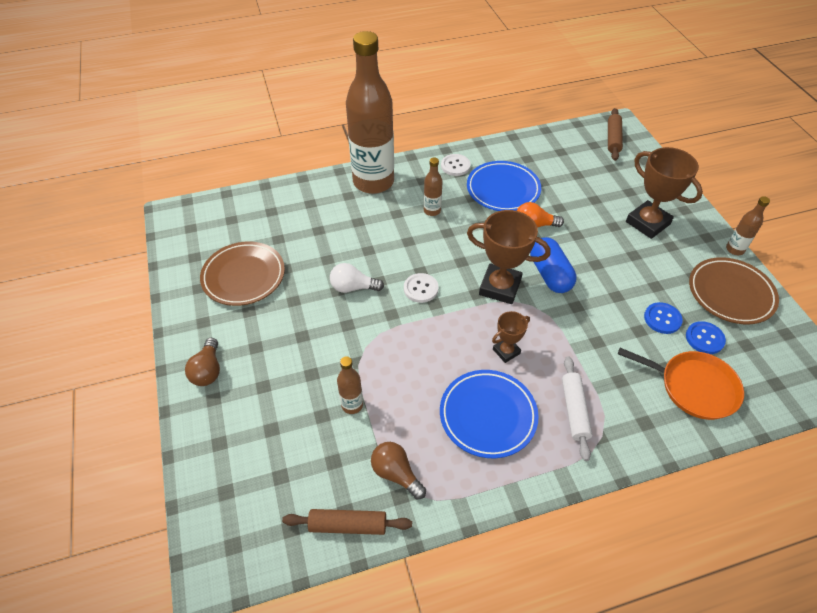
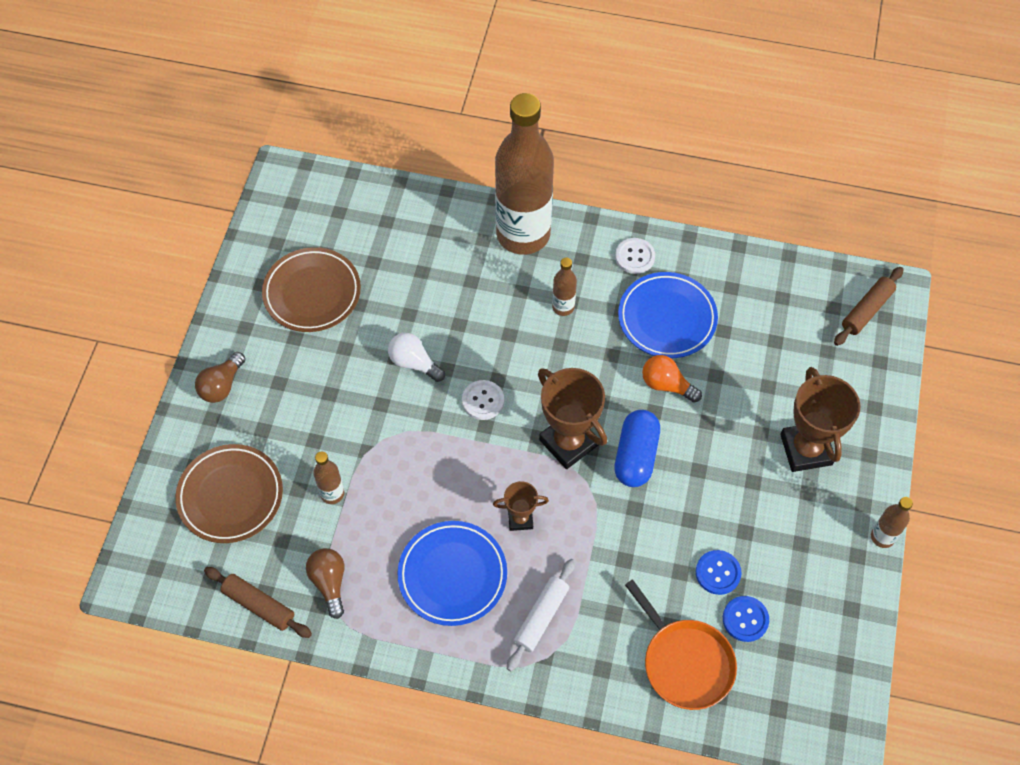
camera: 30 degrees right, 10 degrees up
(730, 294) = (824, 586): brown plate -> brown plate (230, 496)

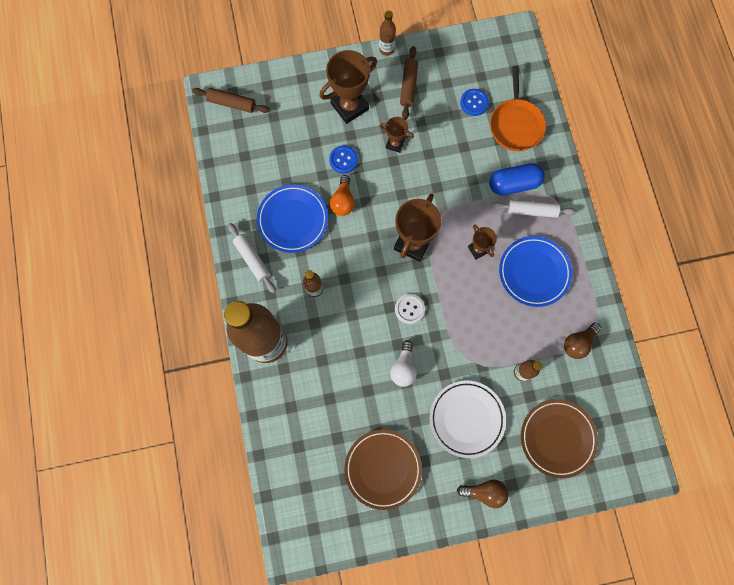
camera: 115 degrees left, 15 degrees up
(259, 605) = (614, 378): brown rolling pin -> brown rolling pin (408, 86)
(314, 404) = (466, 419): none -> white plate
(634, 257) = (252, 259): white button -> white rolling pin
(635, 455) = (402, 200): blue capsule -> blue capsule (514, 184)
(685, 662) = (515, 124): orange pan -> orange pan turned 150 degrees clockwise
(718, 573) = (454, 126): blue button -> blue button (343, 160)
(723, 483) = (395, 144): none -> brown trophy

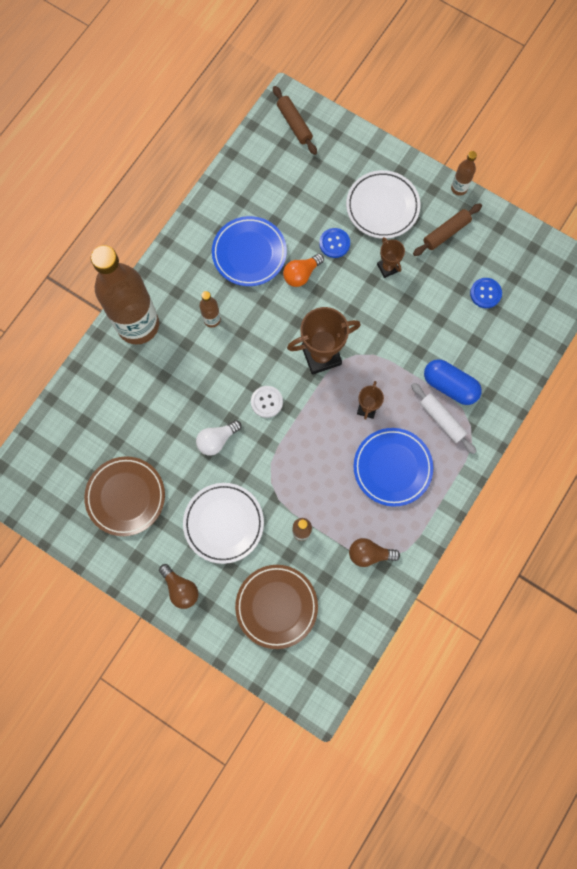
camera: 45 degrees right, 0 degrees up
(252, 259) = (190, 255): white rolling pin -> none
(349, 106) = (382, 207): brown trophy -> white plate
(515, 124) = (501, 341): orange pan -> none

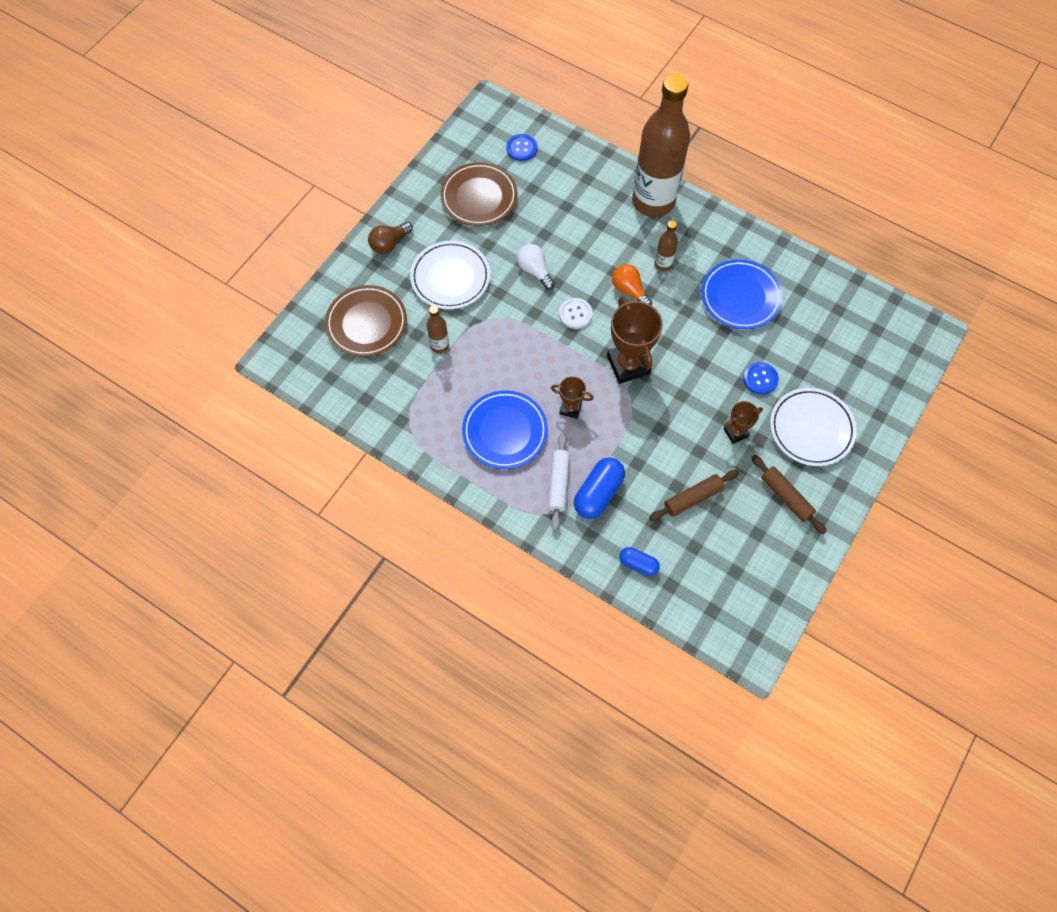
camera: 90 degrees right, 10 degrees down
(294, 124) = (903, 340): brown rolling pin -> brown rolling pin (693, 498)
(301, 274) = (720, 346): orange light bulb -> orange light bulb (629, 290)
(369, 554) = (414, 407): brown light bulb -> none
(442, 420) = (558, 483): white rolling pin -> white rolling pin turned 45 degrees counterclockwise
(459, 188) = (845, 513): brown bottle -> none
(485, 293) = (713, 537): blue button -> blue button (521, 148)
(512, 354) = (638, 564): none -> blue capsule

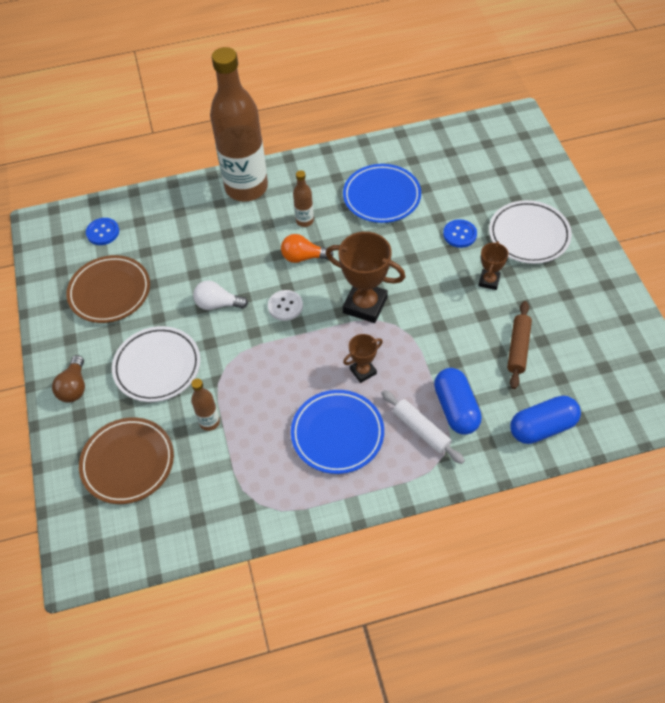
camera: 45 degrees left, 10 degrees down
(638, 564) = (542, 427): blue capsule -> blue capsule, size x1.70
(786, 497) = (570, 290): brown rolling pin -> none

